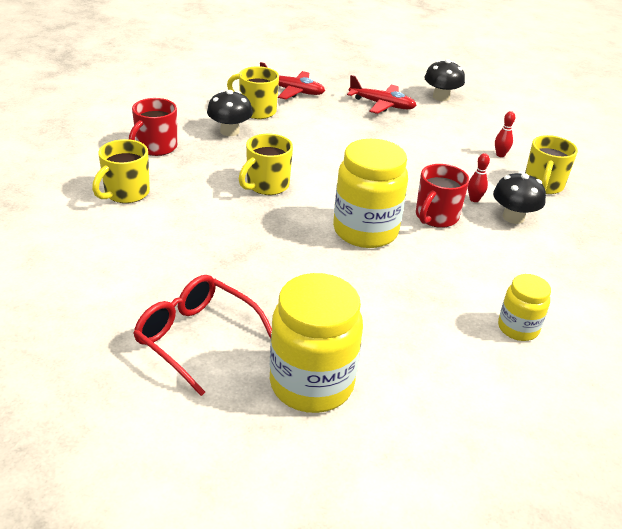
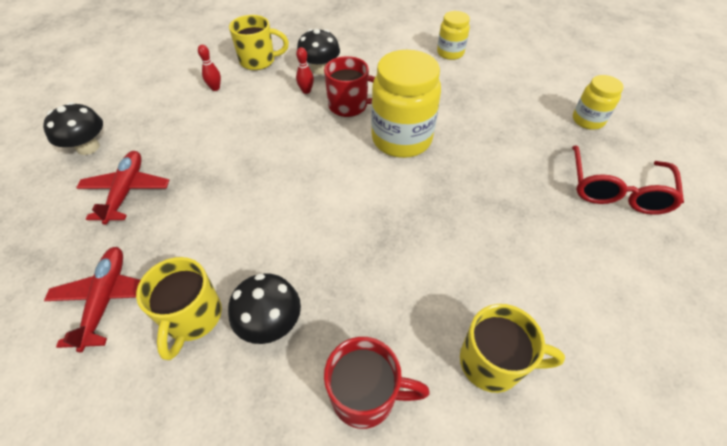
camera: 110 degrees left, 15 degrees up
(266, 185) = (378, 230): yellow mug -> none
(311, 384) = (587, 120): yellow jar -> yellow jar, size x0.55

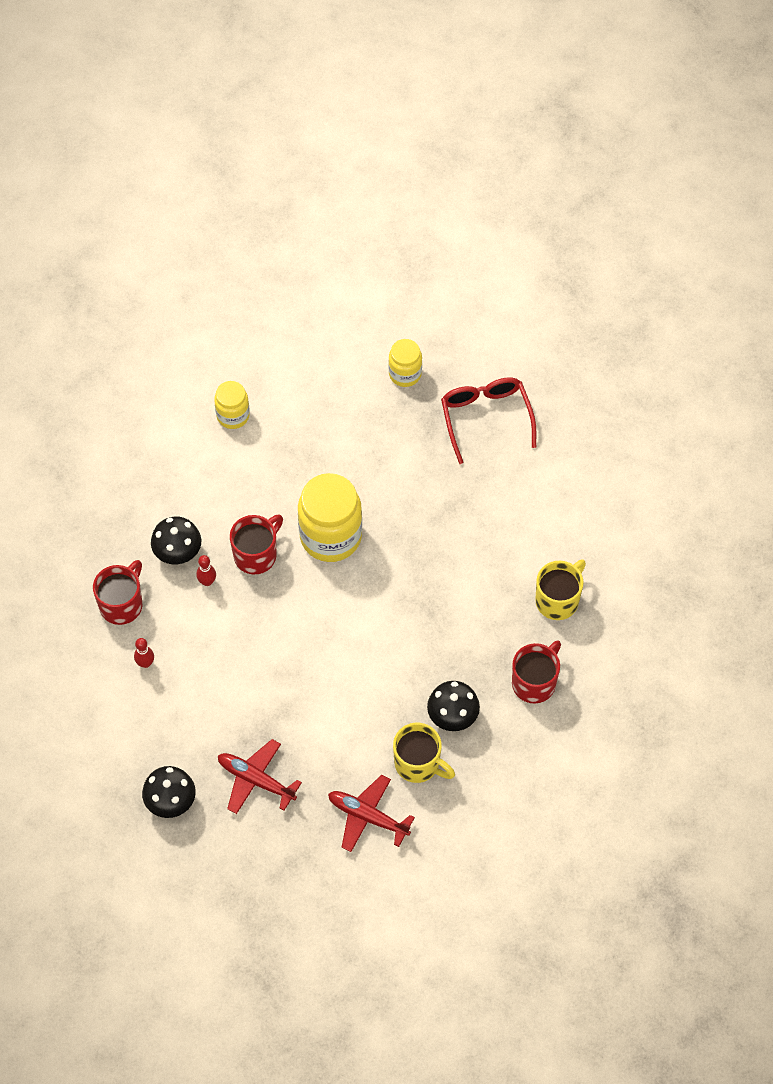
camera: 60 degrees left, 10 degrees up
(259, 61) = (122, 604): yellow mug -> red mug
(616, 190) = (486, 418): red glasses -> red glasses turned 150 degrees counterclockwise

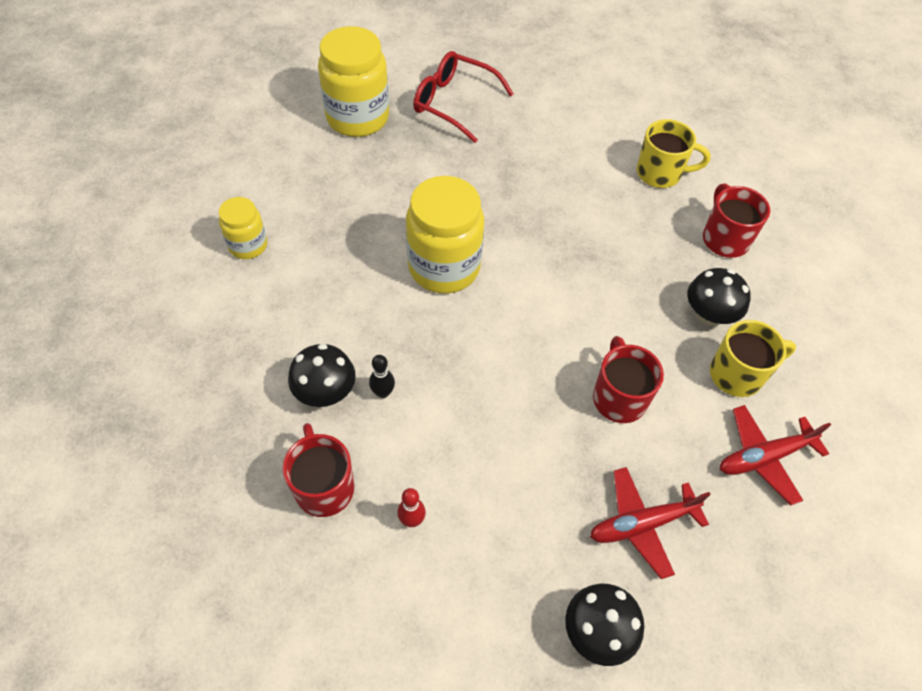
camera: 50 degrees left, 5 degrees down
(207, 581) = (383, 392): red bowling pin -> black bowling pin
(256, 554) = (400, 333): red mug -> red mug (619, 397)
(405, 374) = (357, 118): yellow jar -> yellow jar, size x1.83
(558, 600) = (660, 173): yellow mug -> yellow mug turned 105 degrees clockwise

